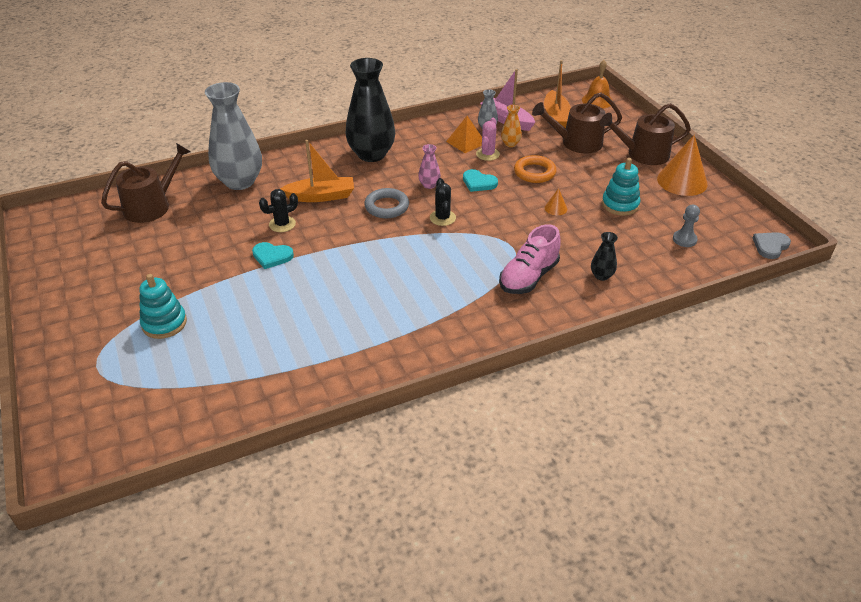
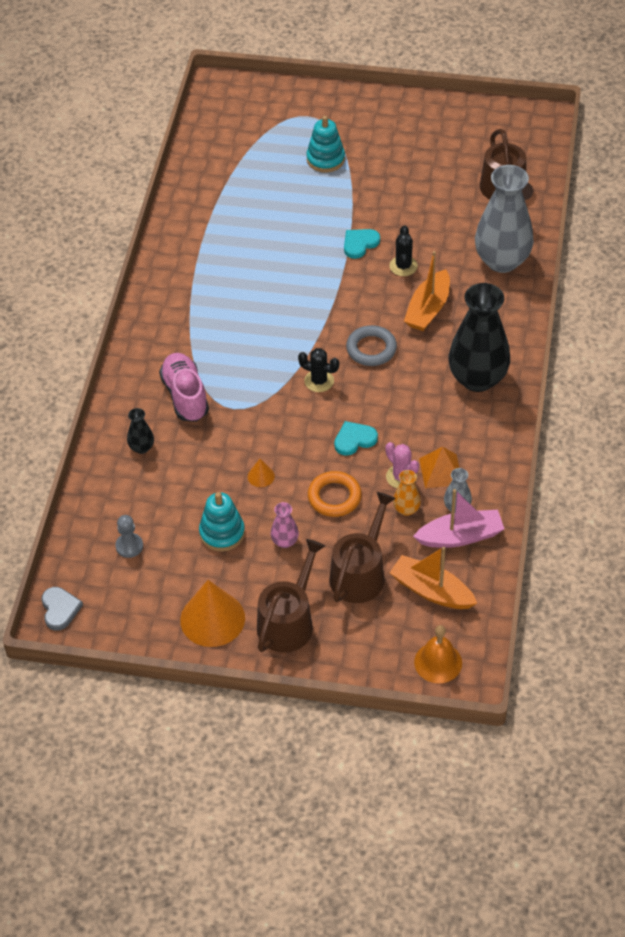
camera: 125 degrees right, 10 degrees up
(429, 185) = (382, 398): pink vase -> pink vase (285, 541)

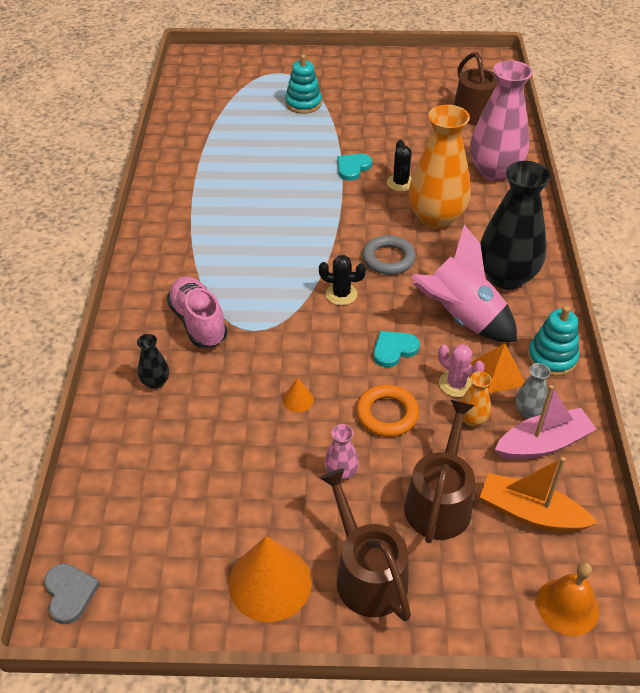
camera: 10 degrees left, 5 degrees down
(129, 546) = (153, 499): grey pawn -> none
(222, 533) = (264, 470): turquoise stacking toy -> turquoise stacking toy (552, 358)
(288, 621) = (367, 574): brown watering can -> brown watering can turned 45 degrees counterclockwise
(423, 416) = (461, 318): none -> pink rocket
(428, 309) = (436, 218): orange boat -> orange vase
(502, 261) = (494, 171): grey vase -> pink vase

